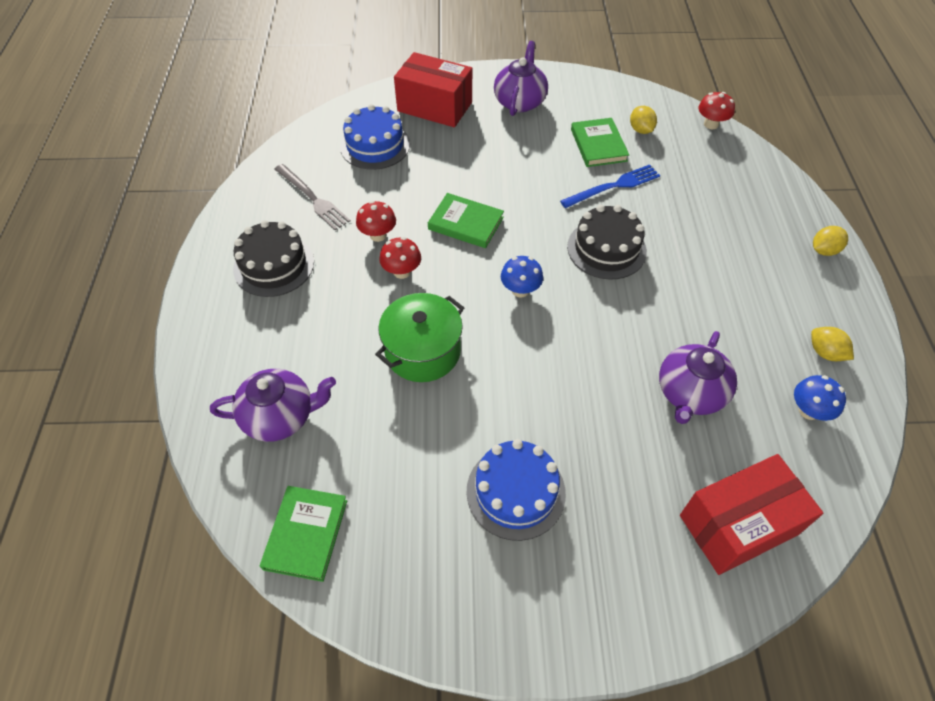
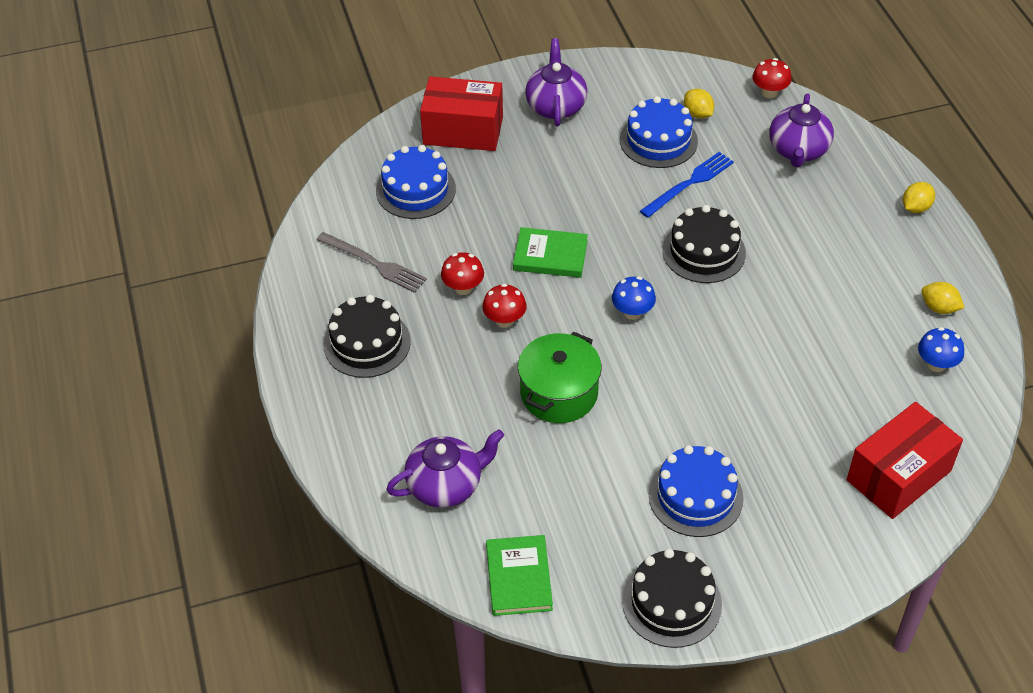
camera: 15 degrees left, 5 degrees down
(448, 608) = (671, 602): none -> black cake
(598, 145) = (658, 140): green book -> blue cake
(690, 394) = (826, 374): purple teapot -> purple teapot (798, 150)

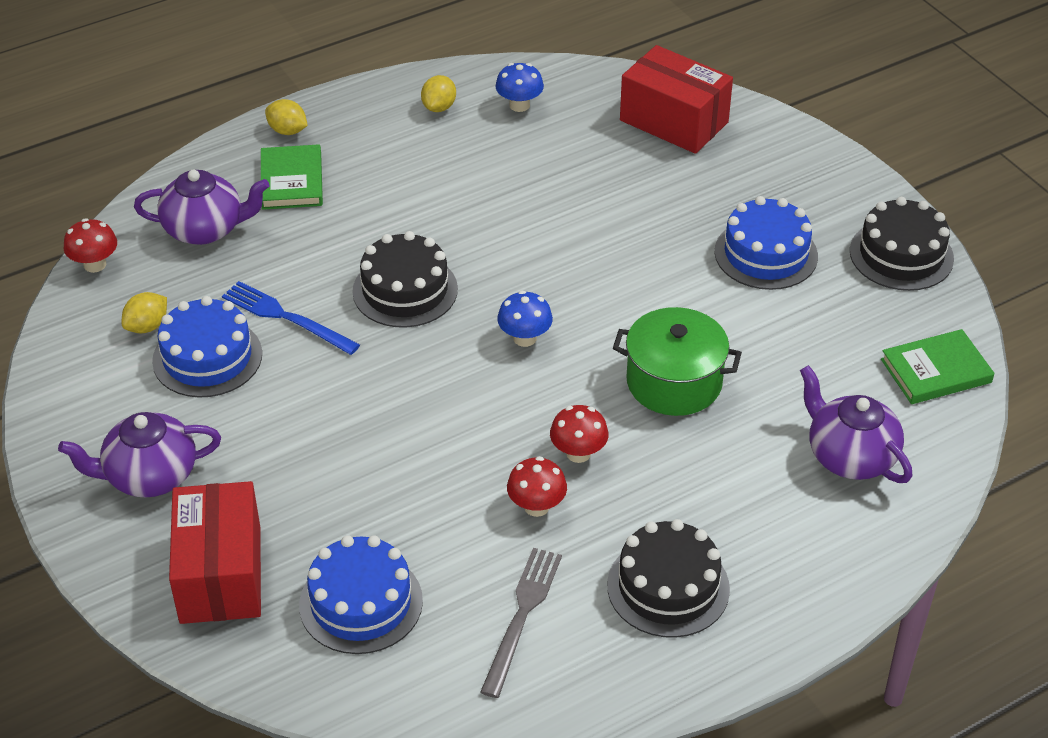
camera: 105 degrees left, 5 degrees down
(550, 256) = (452, 429): green book -> green book (292, 181)

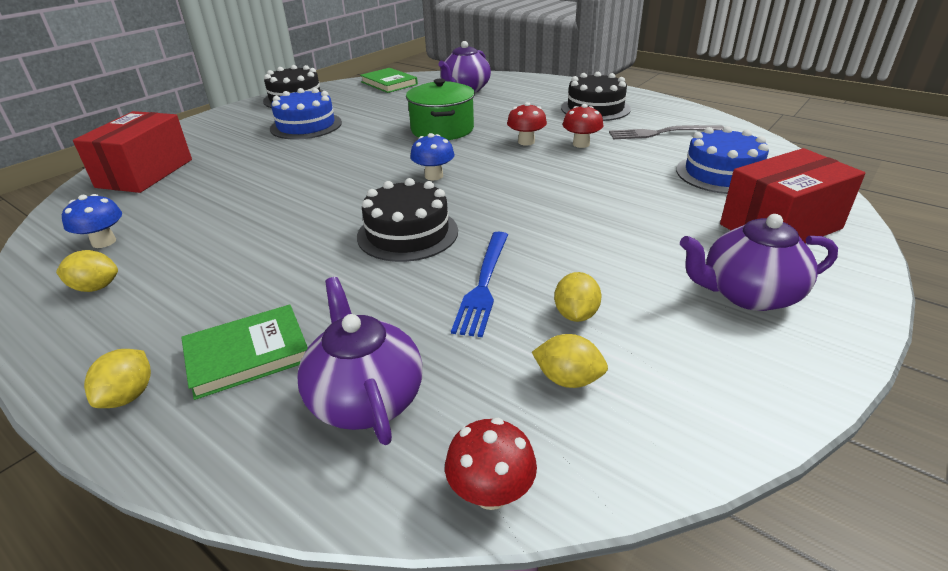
camera: 110 degrees left, 10 degrees down
(149, 476) = (748, 294): purple teapot -> purple teapot turned 120 degrees clockwise
(207, 357) = (575, 314): blue cake -> yellow lemon

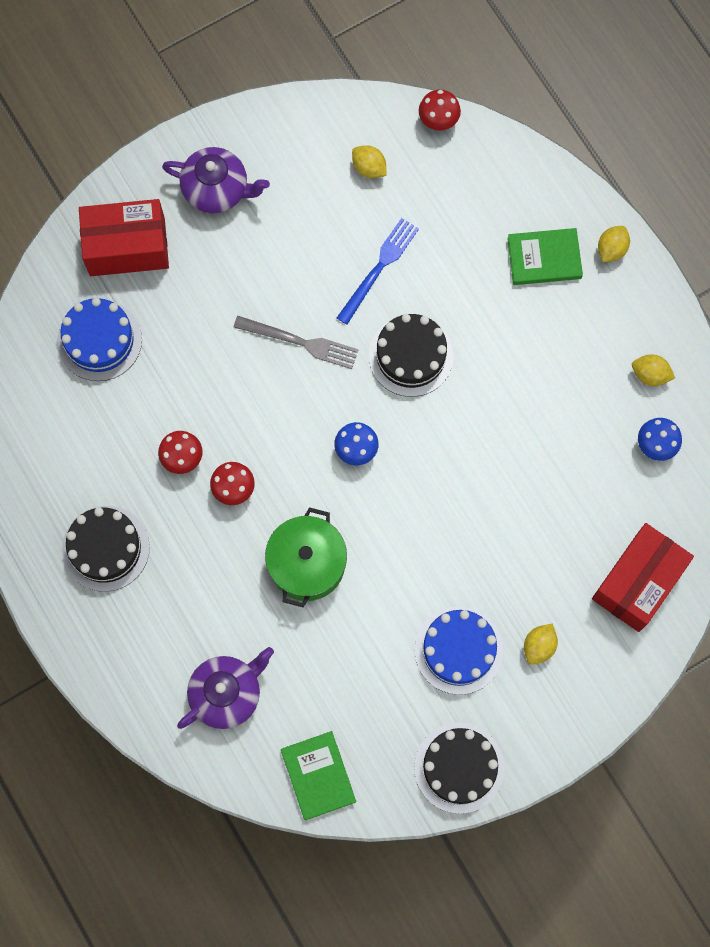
camera: 160 degrees left, 40 degrees up
(365, 398) = (482, 197): purple teapot -> none
(575, 314) = (335, 215): yellow lemon -> yellow lemon (539, 646)
(661, 133) = (84, 447): grey fork -> grey fork (300, 342)

